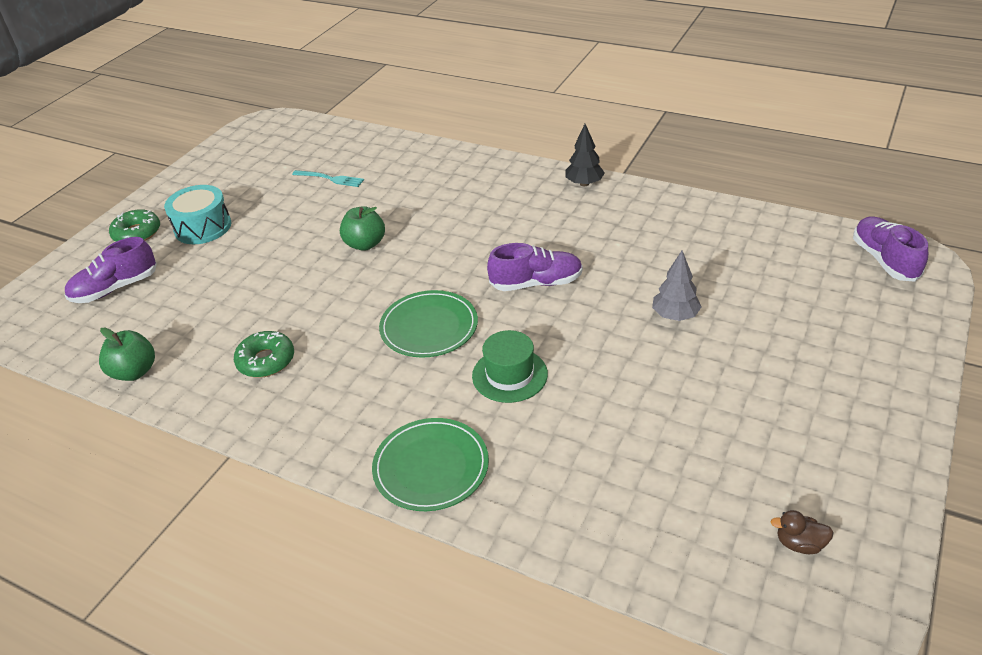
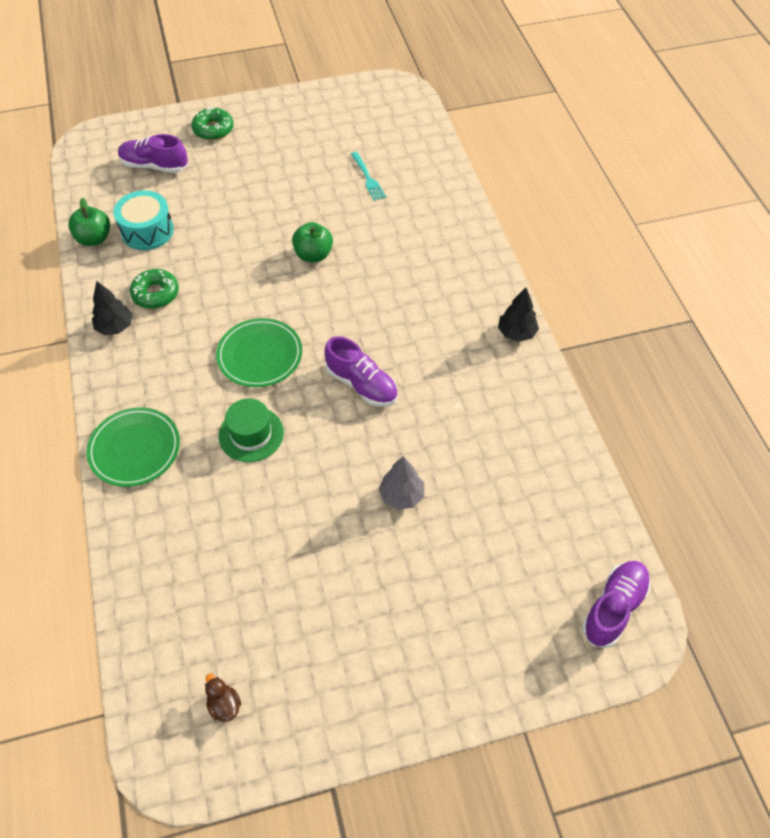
camera: 45 degrees right, 15 degrees up
(203, 227) = (250, 156): turquoise drum -> turquoise drum (147, 231)
(265, 409) = (115, 327): none -> black tree

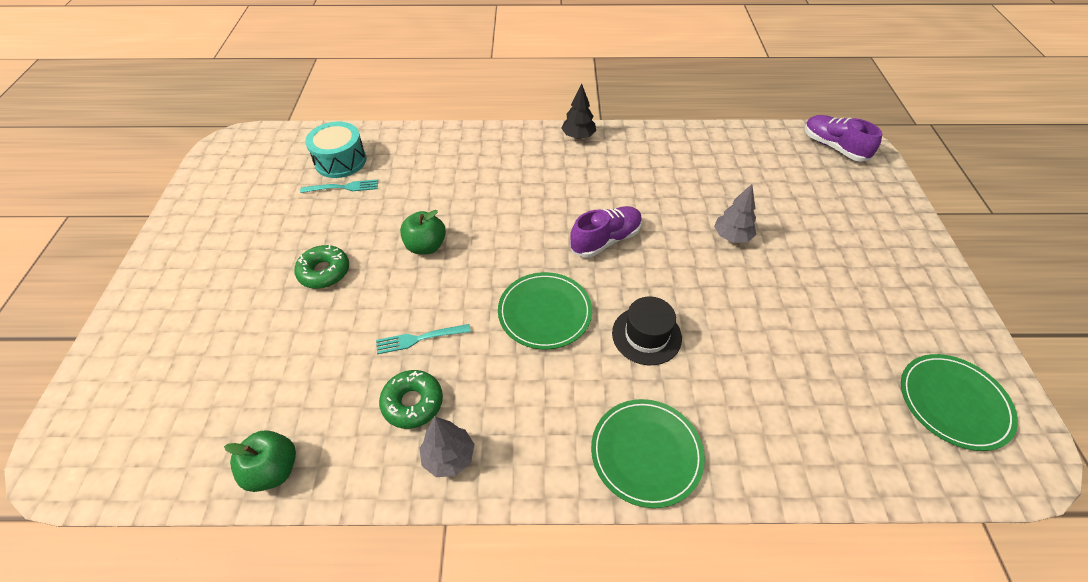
camera: 75 degrees left, 5 degrees down
(115, 327) = (449, 457): black tree -> grey tree
(147, 231) = (298, 401): turquoise drum -> turquoise drum (340, 161)
(154, 166) = (181, 378): purple shoe -> none
(213, 129) = (163, 304): green donut -> green donut (324, 272)
(214, 280) = (419, 339): none -> turquoise fork
(224, 705) = (953, 403): brown duck -> green plate
(251, 434) = (646, 335): green hat -> black hat

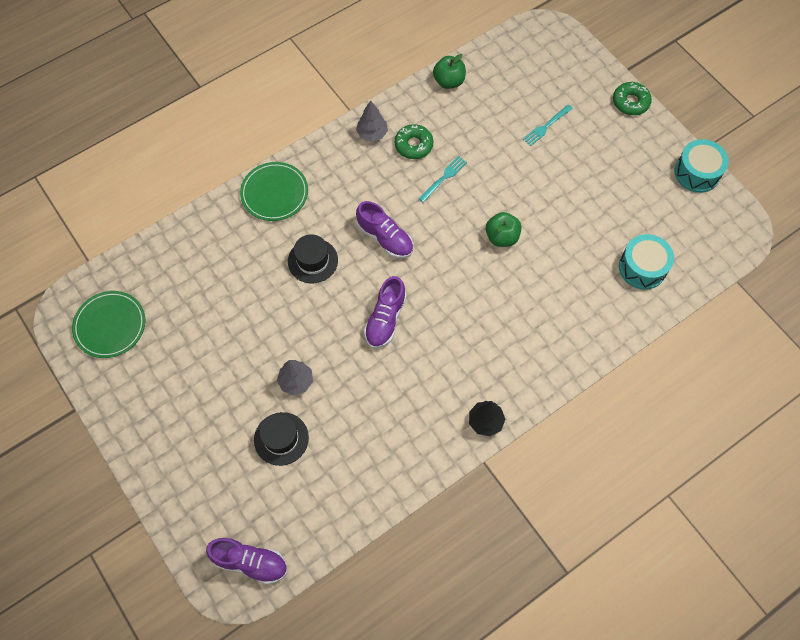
camera: 145 degrees right, 15 degrees up
(192, 198) = (697, 173): none -> turquoise drum
(324, 272) = (544, 181): green donut -> green donut (630, 102)
(343, 187) = (610, 246): turquoise fork -> turquoise fork (546, 126)
(545, 312) = (385, 238): green plate -> purple shoe
(769, 204) = (281, 438): none -> black hat

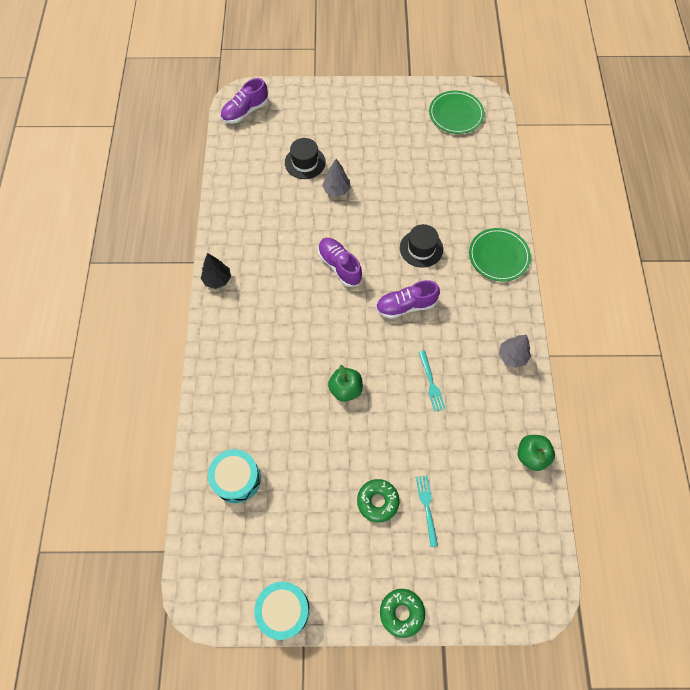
camera: 125 degrees right, 0 degrees up
(413, 145) = (479, 381): green donut -> green donut (377, 501)

